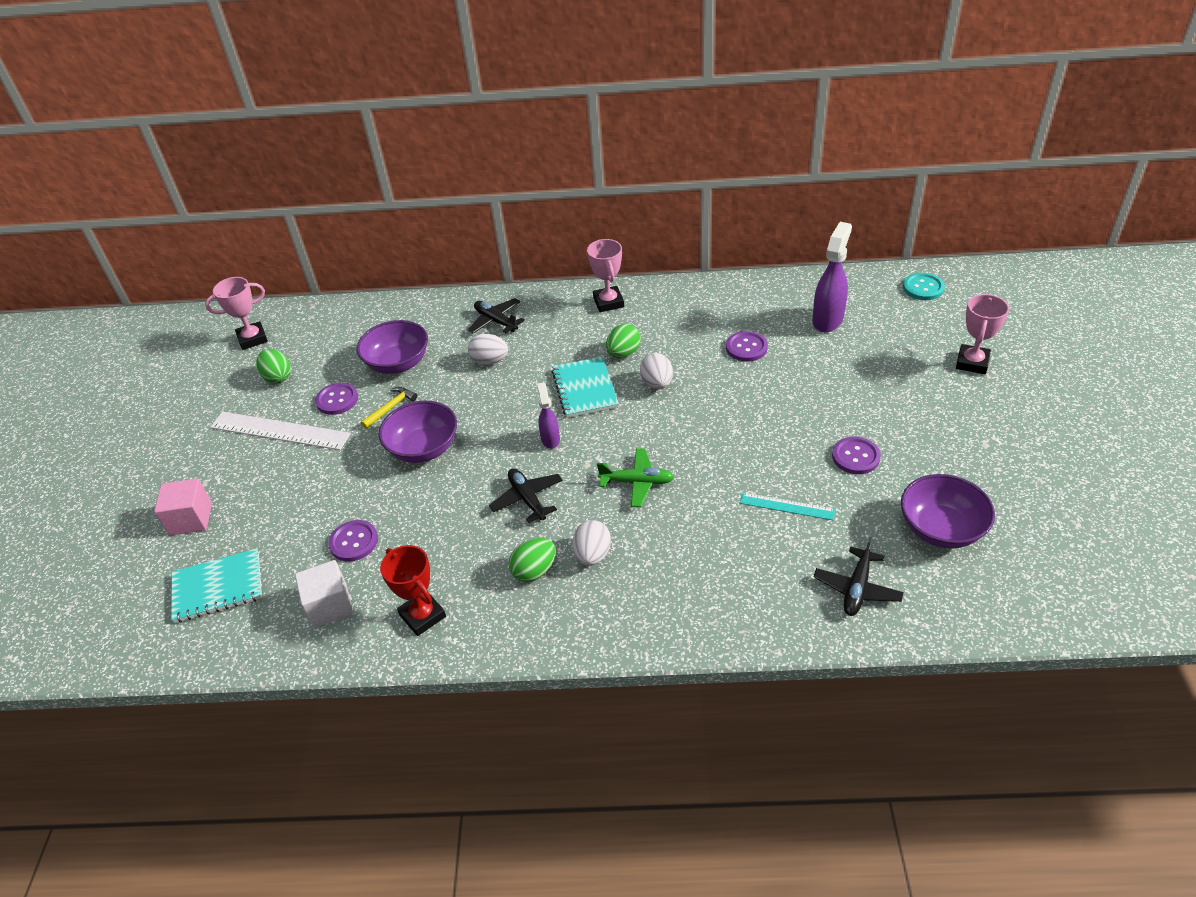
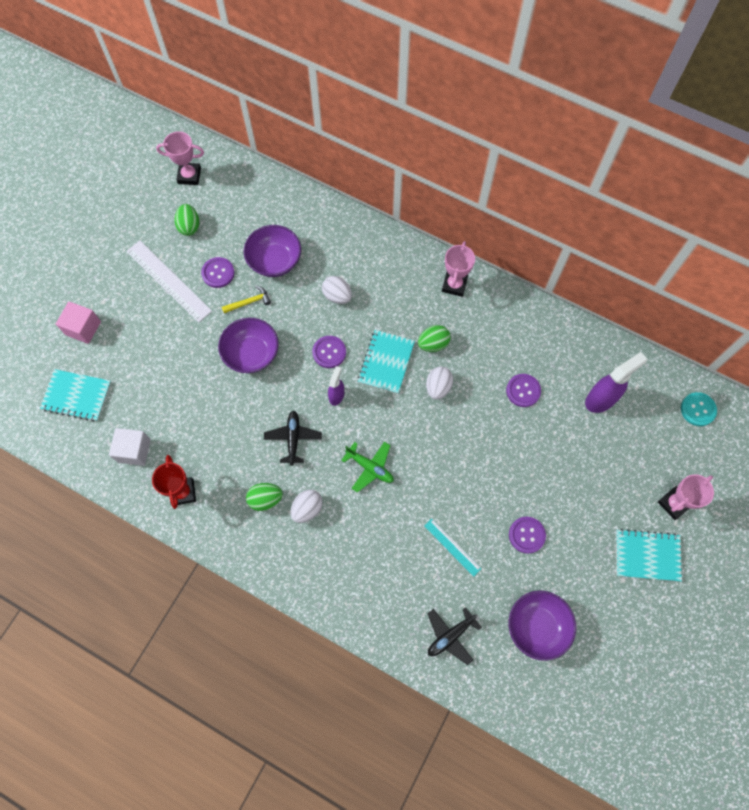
camera: 25 degrees right, 25 degrees up
(354, 542) = (170, 408): purple button -> purple button (329, 352)
(496, 321) = (363, 257): black plane -> none
(989, 414) = (647, 555): none -> turquoise notebook

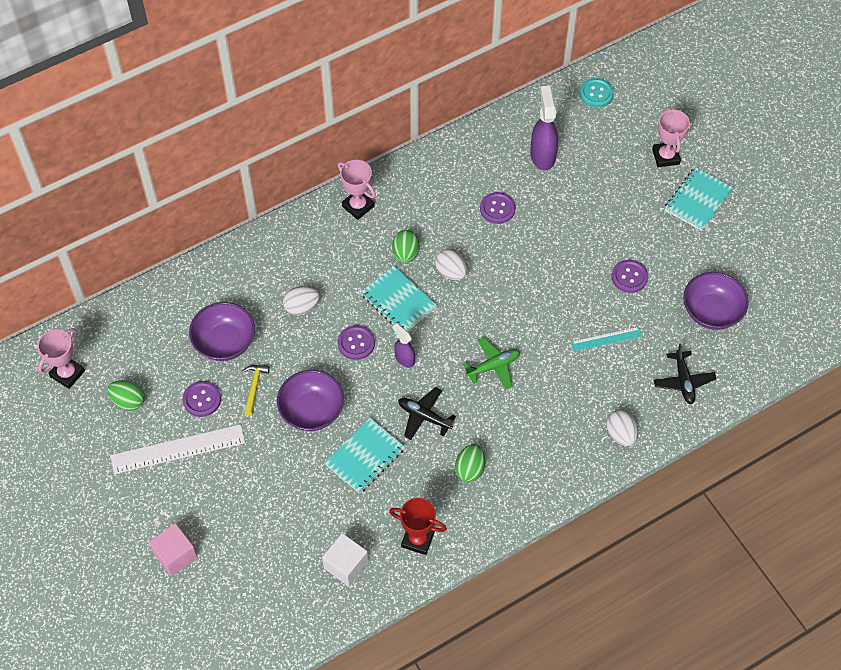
camera: 60 degrees left, 10 degrees down
(77, 396) = (249, 594): turquoise notebook -> turquoise notebook (365, 457)
(307, 509) = (501, 438): white egg -> white egg (620, 434)

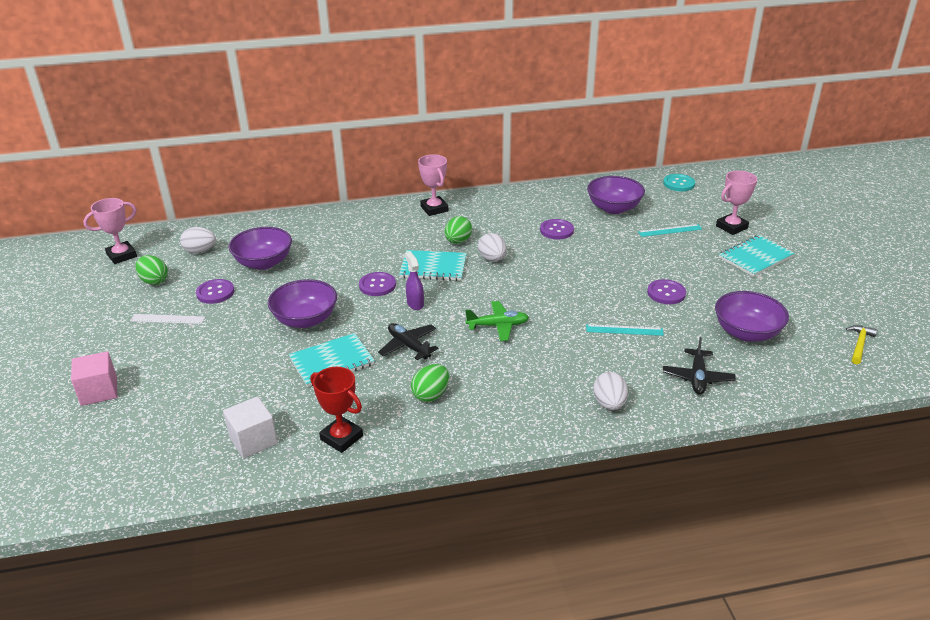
camera: 20 degrees right, 25 degrees down
(178, 449) = (167, 319): white ruler -> white ruler, size x0.56
(254, 387) = (266, 294): yellow hammer -> yellow hammer (859, 344)
(301, 307) = (345, 255): white egg -> white egg (200, 251)
(398, 301) = (433, 267): turquoise notebook -> turquoise notebook turned 60 degrees counterclockwise
(542, 155) = (614, 208): purple spray bottle -> purple bowl
(608, 178) = (670, 230): none -> turquoise ruler
(665, 156) = (731, 227): pink trophy -> pink trophy turned 45 degrees clockwise

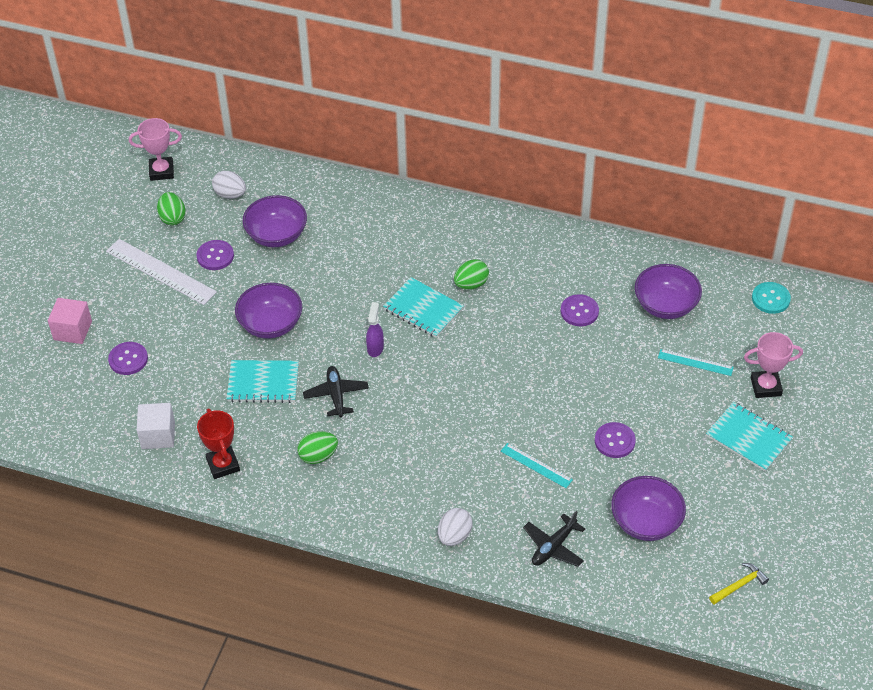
camera: 30 degrees right, 15 degrees up
(167, 319) = (161, 271): white ruler -> white ruler, size x1.80
(377, 285) = (357, 310): purple button -> purple button (128, 359)
(434, 209) = (481, 227): pink trophy -> none
(492, 259) = (486, 323): white egg -> none
(498, 326) = (428, 408): green plane -> none
(755, 257) = (748, 438): turquoise notebook -> turquoise notebook turned 45 degrees clockwise

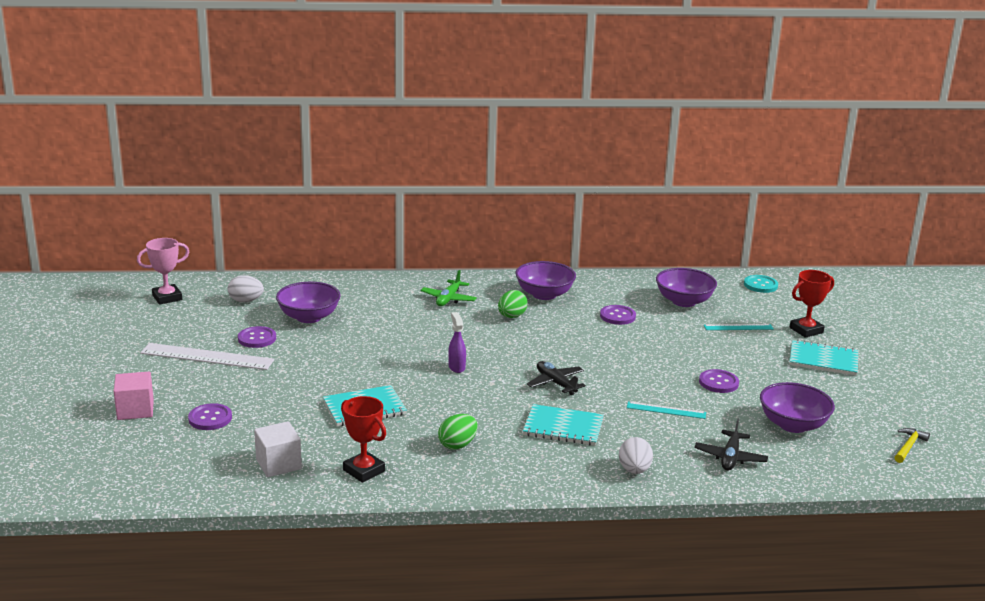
camera: 25 degrees left, 25 degrees down
(172, 218) = (197, 323): green egg -> none
(270, 324) = (343, 370): purple bowl -> purple bowl (544, 294)
(336, 395) = (443, 402): black plane -> black plane (556, 383)
(423, 309) = (481, 337): turquoise notebook -> turquoise notebook (563, 427)
(424, 240) = (448, 299): none -> green plane
(765, 386) = (806, 330): pink trophy -> red trophy

